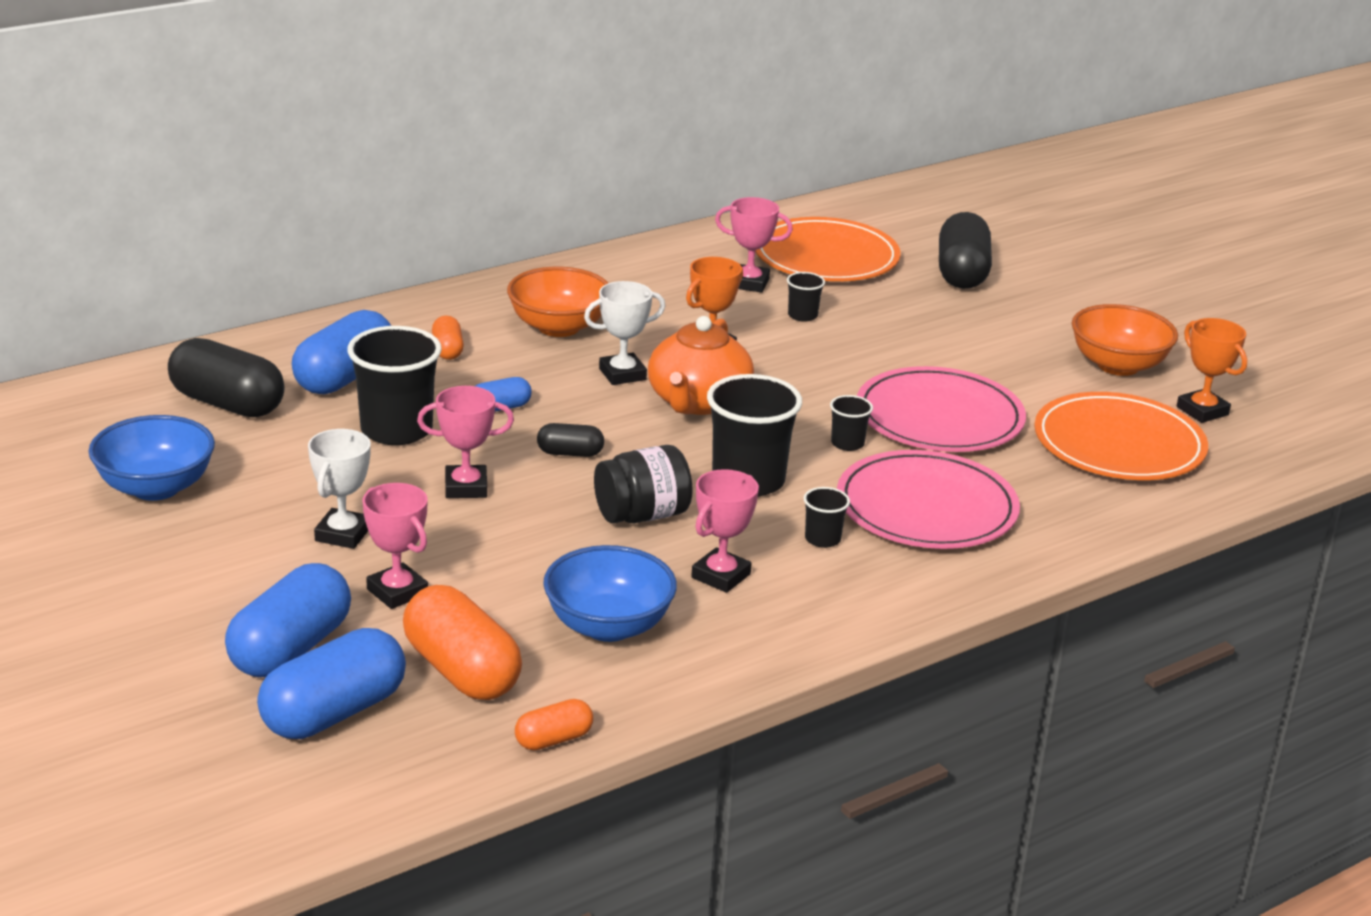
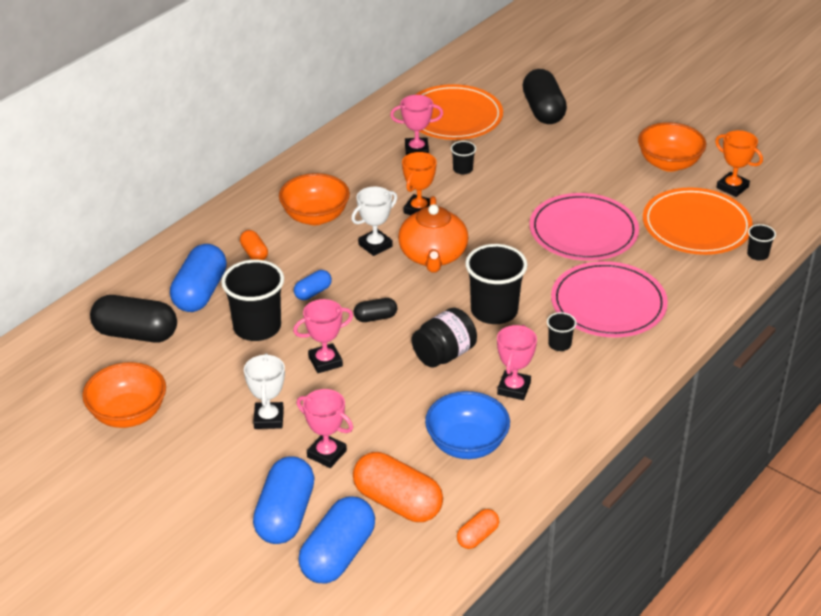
camera: 15 degrees left, 10 degrees up
(155, 487) = (128, 414): blue bowl -> orange bowl
(847, 443) = (539, 266): black cup -> black cup (757, 254)

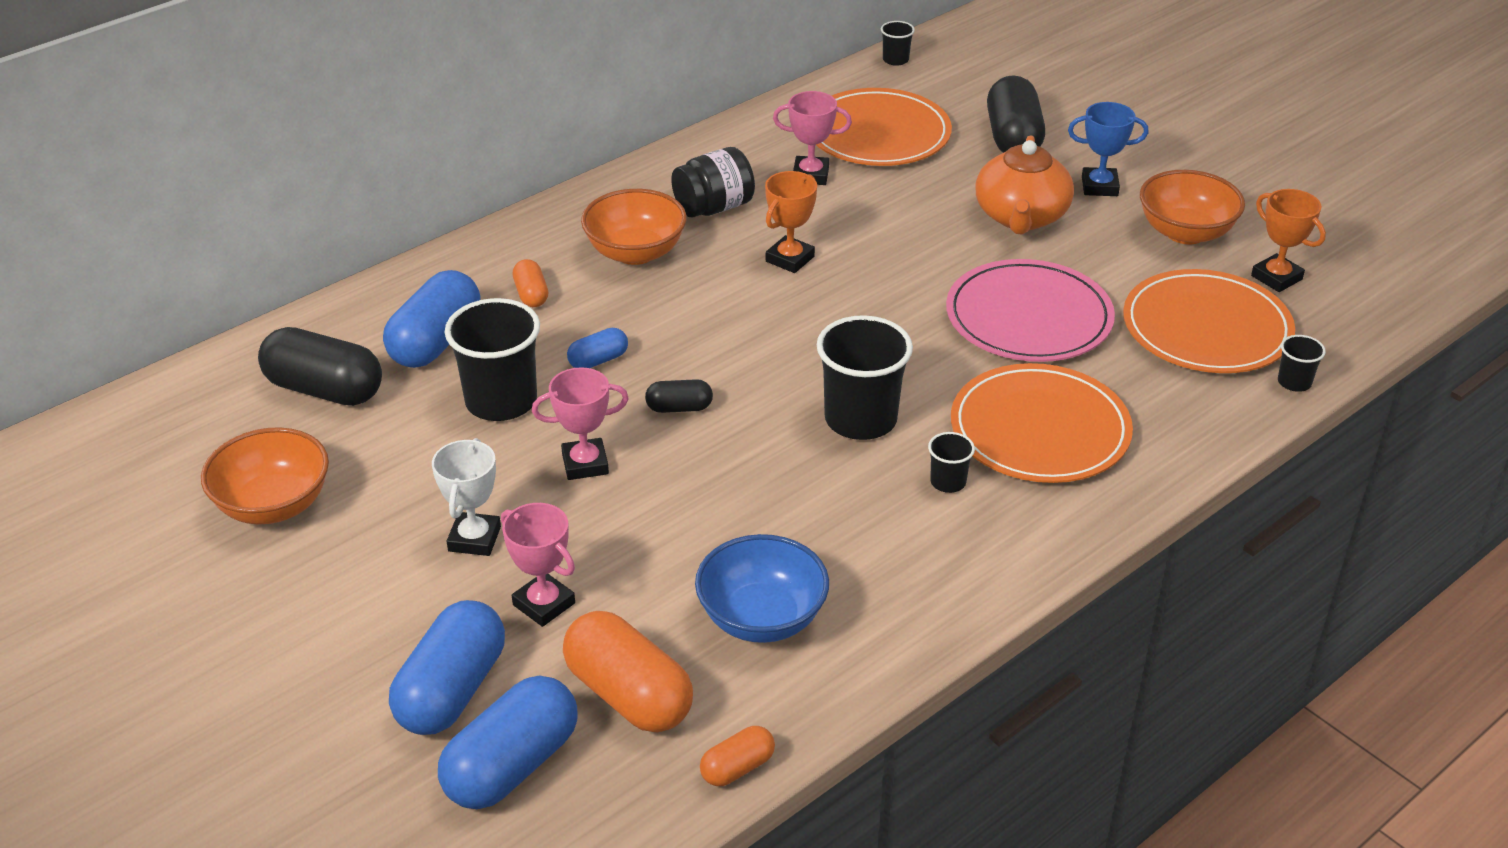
camera: 10 degrees right, 0 degrees up
(375, 245) = (710, 303): white trophy -> none
(433, 256) = (791, 328): orange teapot -> orange teapot (1021, 217)
(444, 355) = (766, 476): black jar -> black jar (714, 208)
(462, 169) = (871, 209): black cup -> black cup (895, 60)
(514, 388) = (859, 541): pink trophy -> none
(607, 138) = (1099, 186): none -> blue trophy
(608, 304) = (1040, 430): pink plate -> orange plate

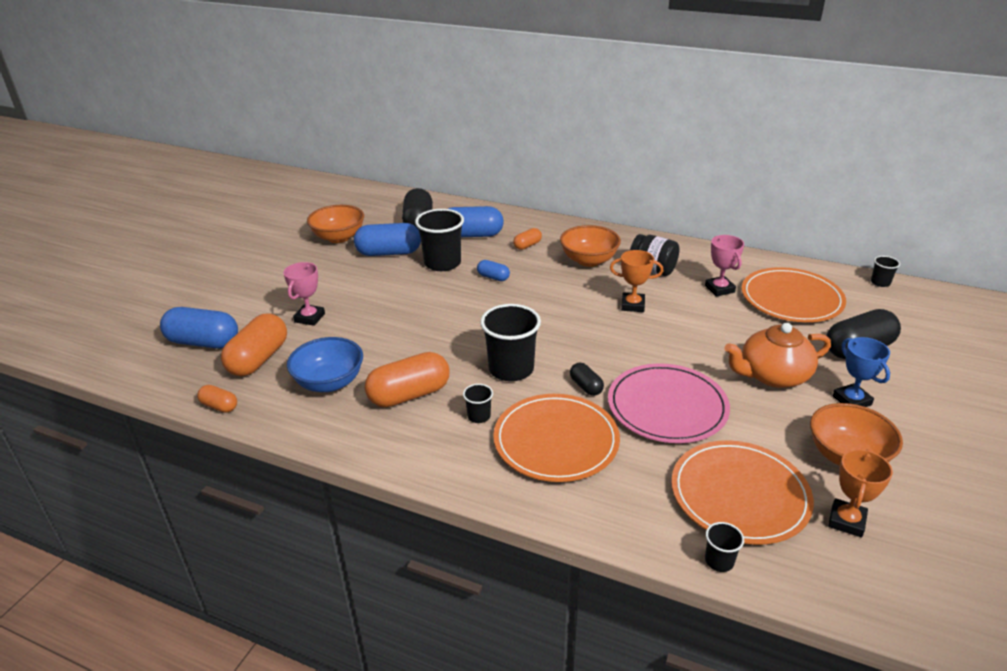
camera: 65 degrees right, 5 degrees down
(452, 691) = (244, 313): blue capsule -> blue capsule (389, 253)
(474, 539) = (344, 287): white trophy -> none
(585, 464) = (413, 298): pink trophy -> none
(679, 408) = (475, 310): black capsule -> black capsule (586, 386)
(853, 537) = (409, 395): none -> orange capsule

